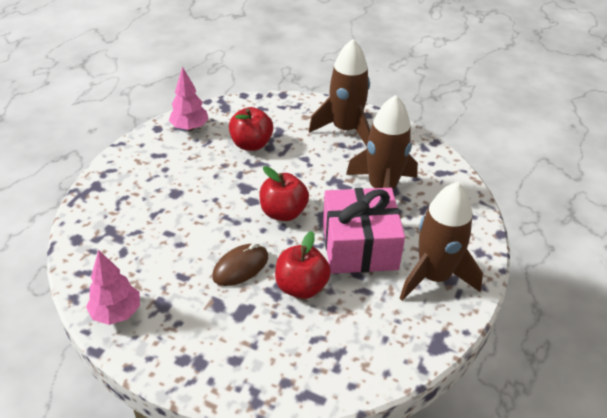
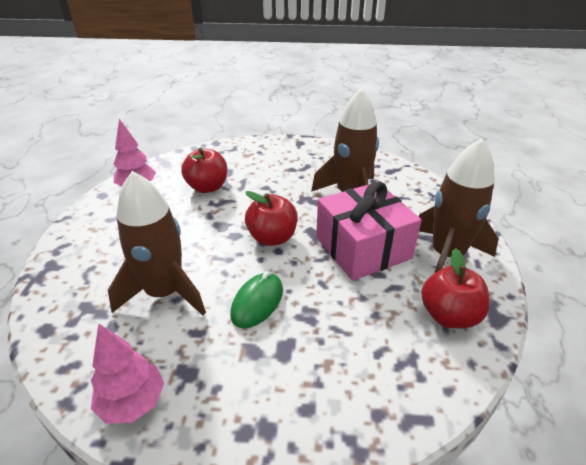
camera: 20 degrees left, 5 degrees down
(240, 267) = (257, 302): brown mouse -> green mouse
(301, 287) = (332, 302): red apple -> red apple (449, 315)
(345, 129) = (288, 157): brown rocket -> brown rocket (164, 293)

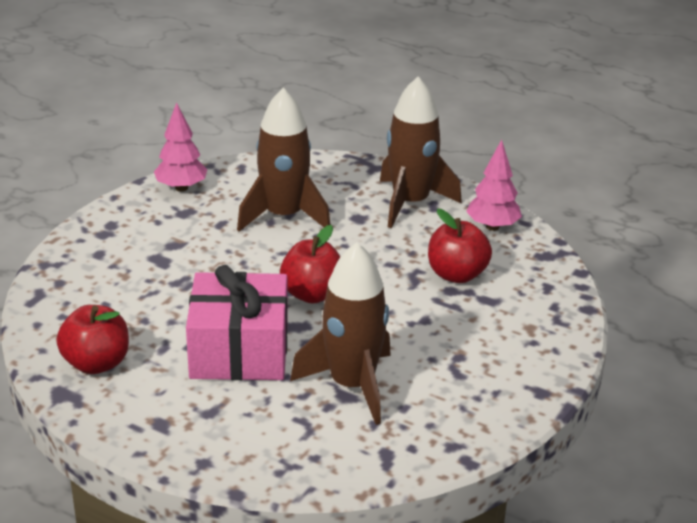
camera: 115 degrees right, 5 degrees down
(257, 302) = (225, 260): green mouse -> none
(446, 255) = (169, 408): brown rocket -> brown rocket (410, 203)

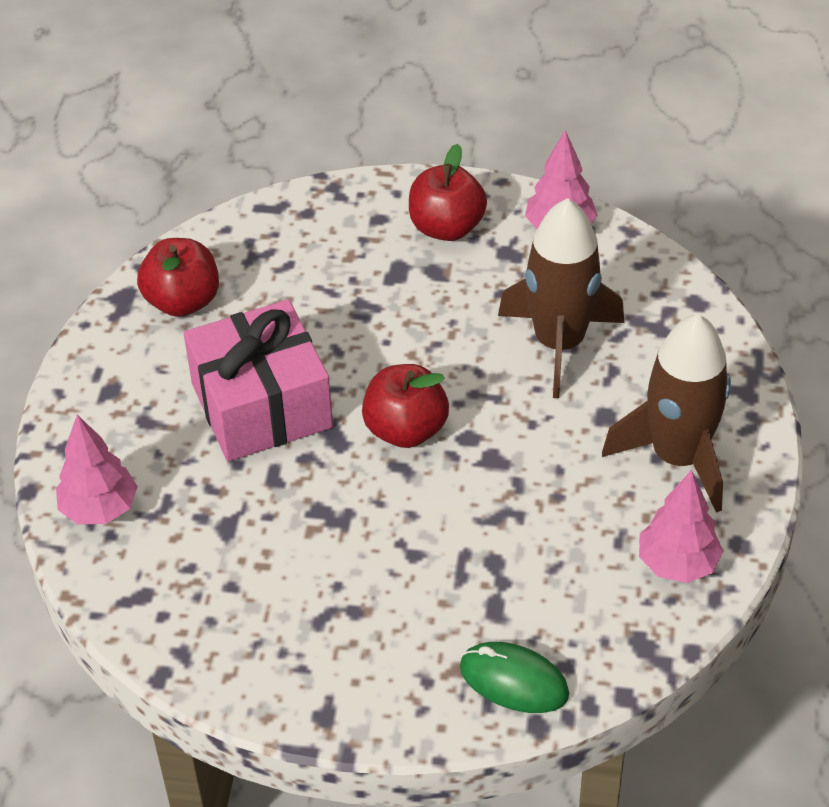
camera: 70 degrees right, 15 degrees up
(284, 457) = (100, 509): none -> pink tree
(352, 385) = (248, 525): brown rocket -> none
(456, 275) = (533, 558): red apple -> red apple (446, 227)
(550, 308) = (513, 681): none -> green mouse

